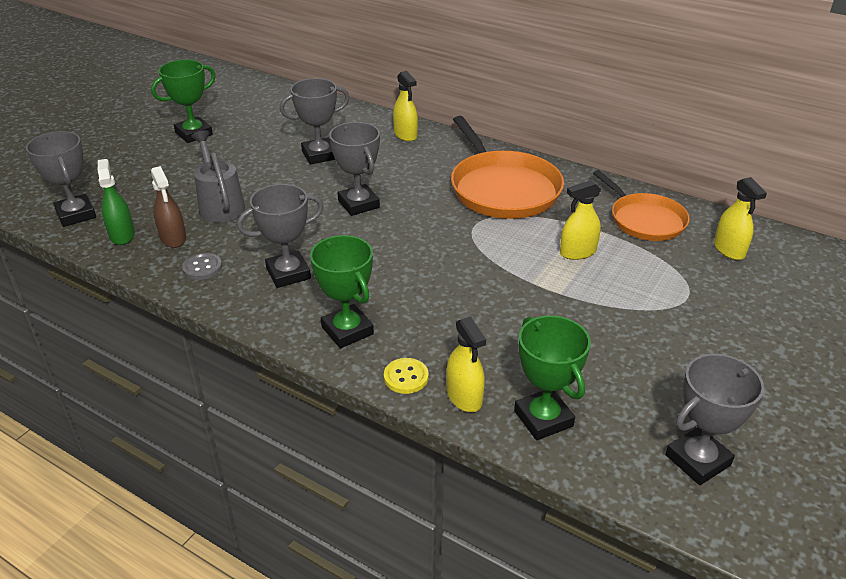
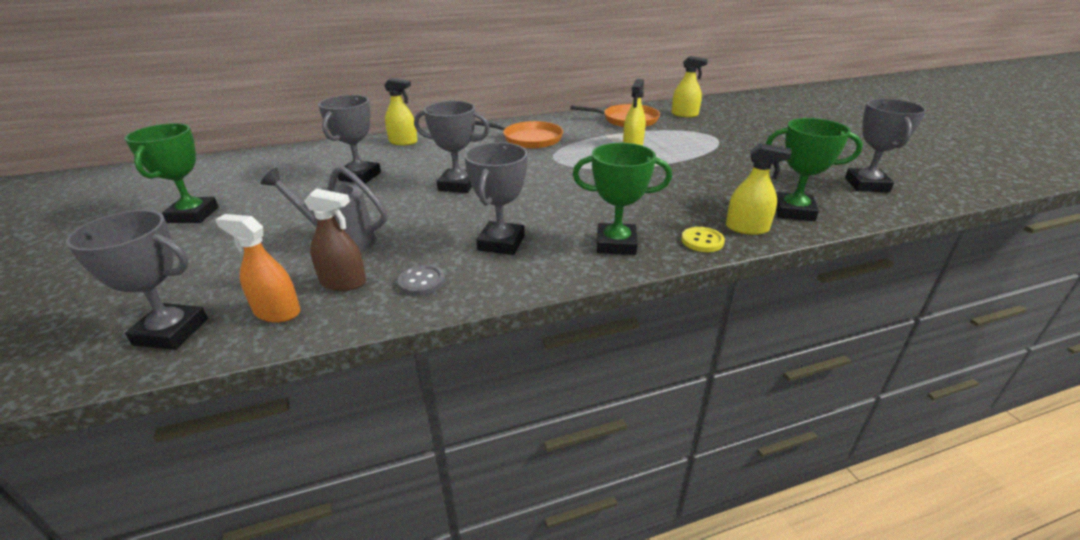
camera: 50 degrees left, 5 degrees down
(122, 235) = (277, 312): green spray bottle -> orange spray bottle
(502, 189) = (529, 139): orange pan -> orange pan, size x0.64

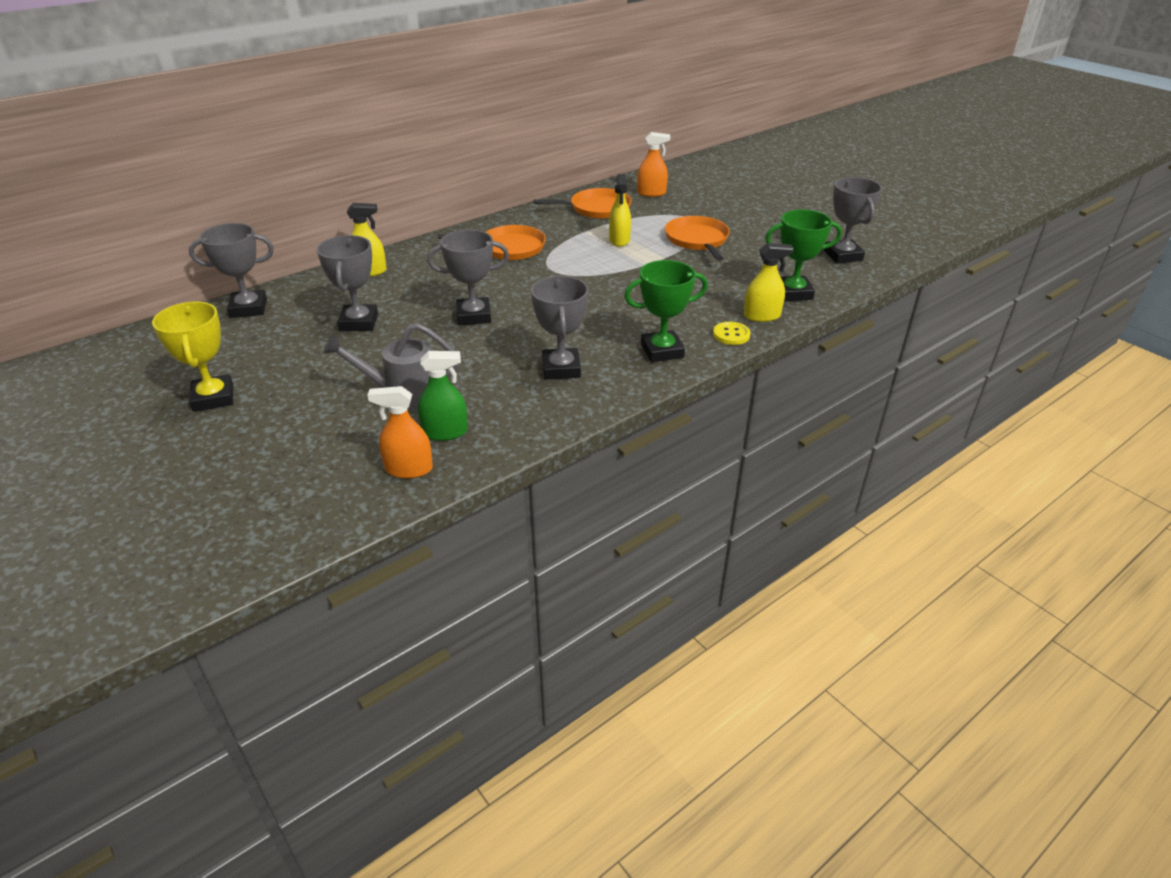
camera: 20 degrees left, 5 degrees up
(171, 332) = (327, 506): grey trophy -> grey trophy (248, 308)
(193, 215) = (213, 398): green trophy -> yellow trophy
(343, 282) = (445, 432): brown spray bottle -> green spray bottle
(422, 282) = (517, 417): grey button -> none
(684, 114) = (651, 193): yellow spray bottle -> orange spray bottle
(709, 153) = (697, 240): none -> orange pan

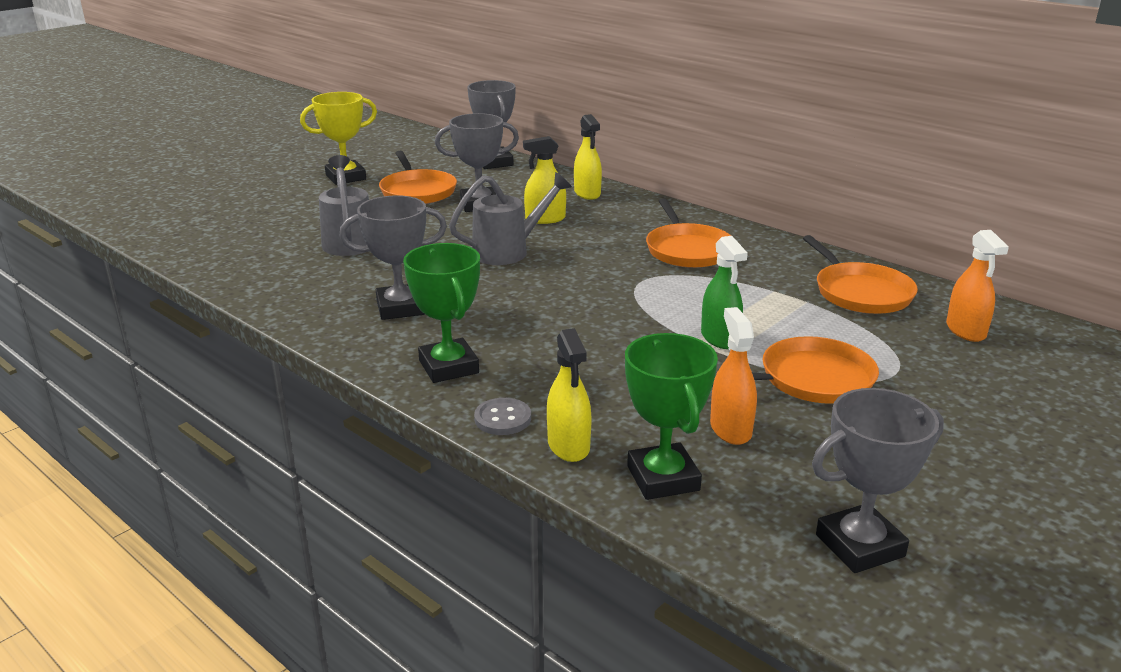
camera: 80 degrees right, 10 degrees down
(296, 354) = (417, 191): none -> orange pan
(409, 469) = (228, 259): orange spray bottle -> orange spray bottle (730, 429)
(445, 432) = (283, 265): green spray bottle -> green spray bottle (719, 338)
(474, 316) = (508, 251): grey trophy -> grey watering can
(619, 240) = (763, 317): yellow spray bottle -> yellow spray bottle (545, 219)
(731, 335) = (503, 418): yellow button -> grey button

